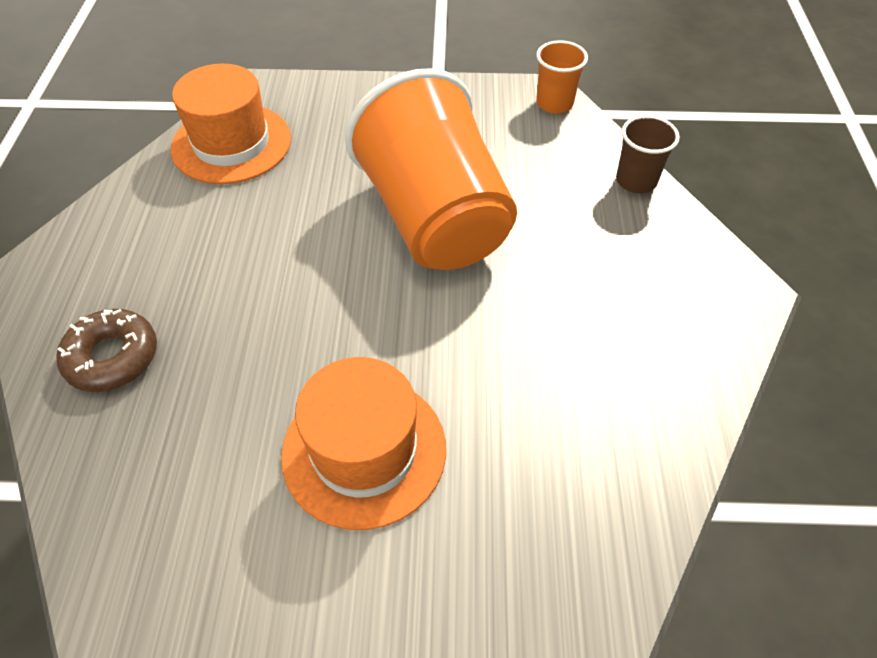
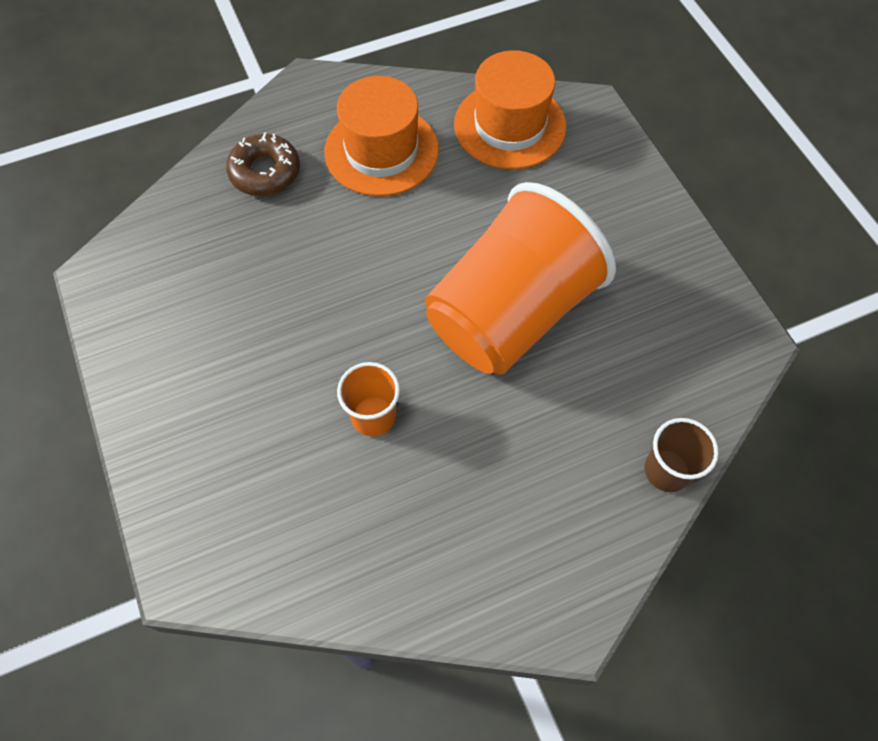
camera: 65 degrees right, 10 degrees up
(364, 450) = (256, 364): orange hat -> orange hat (381, 151)
(554, 103) = (738, 354): orange cup -> orange cup (373, 416)

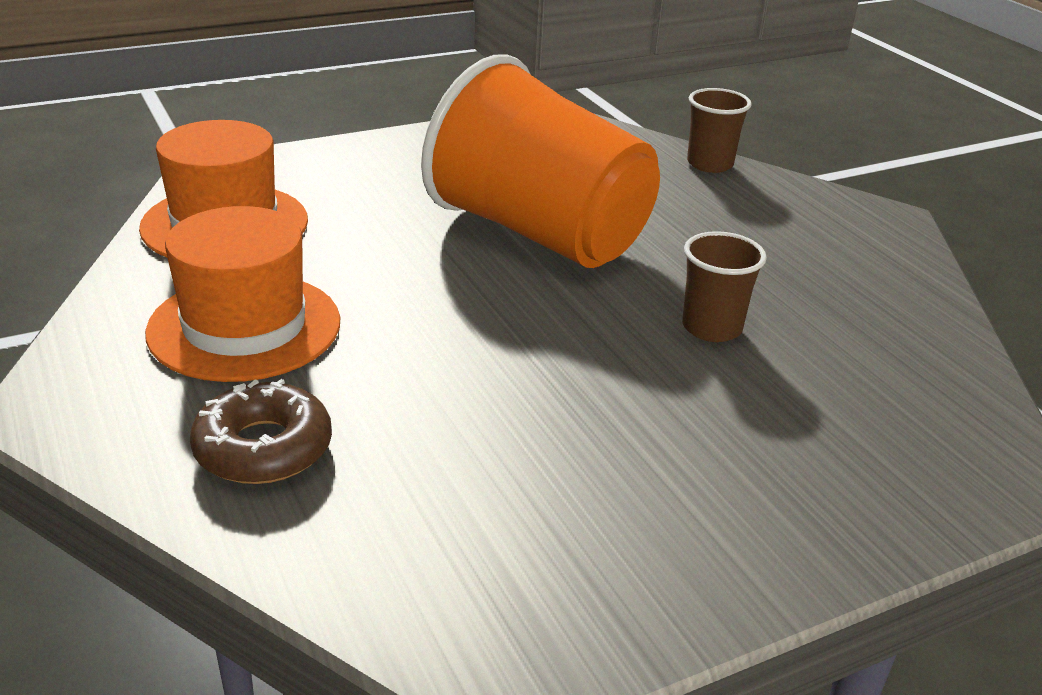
camera: 95 degrees left, 30 degrees down
(373, 416) = (711, 328): orange cup -> brown cup

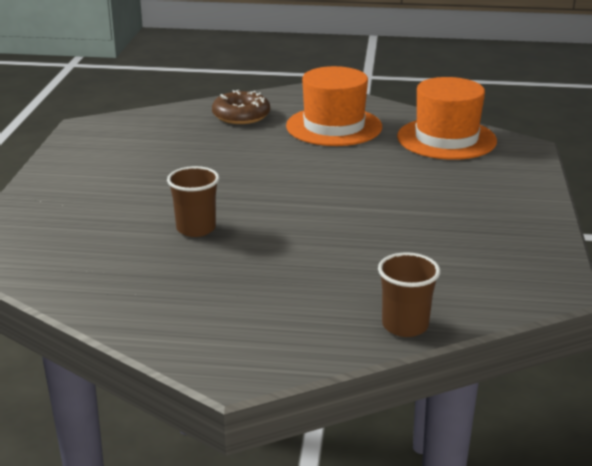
camera: 125 degrees right, 5 degrees down
(539, 234) = (354, 215): orange cup -> none

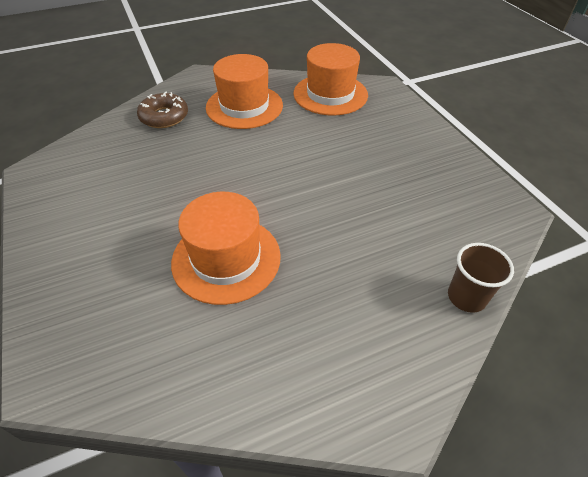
camera: 30 degrees left, 20 degrees up
(196, 229) = (226, 259): brown cup -> orange hat

